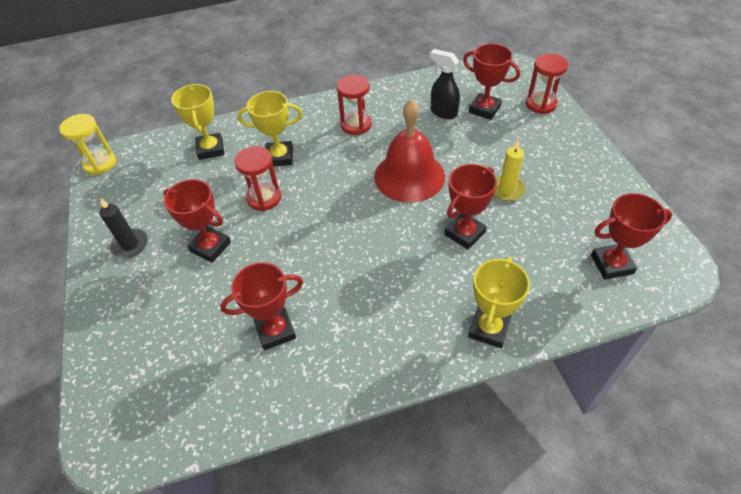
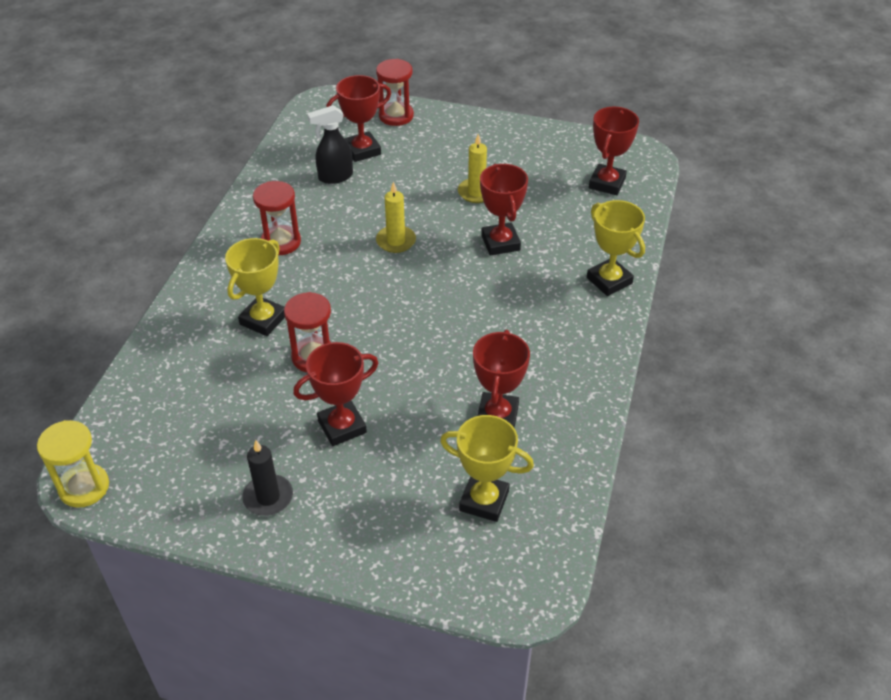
camera: 60 degrees left, 5 degrees down
(210, 149) = (182, 372): yellow trophy -> yellow trophy (484, 501)
(409, 176) = (396, 241): red bell -> yellow candle

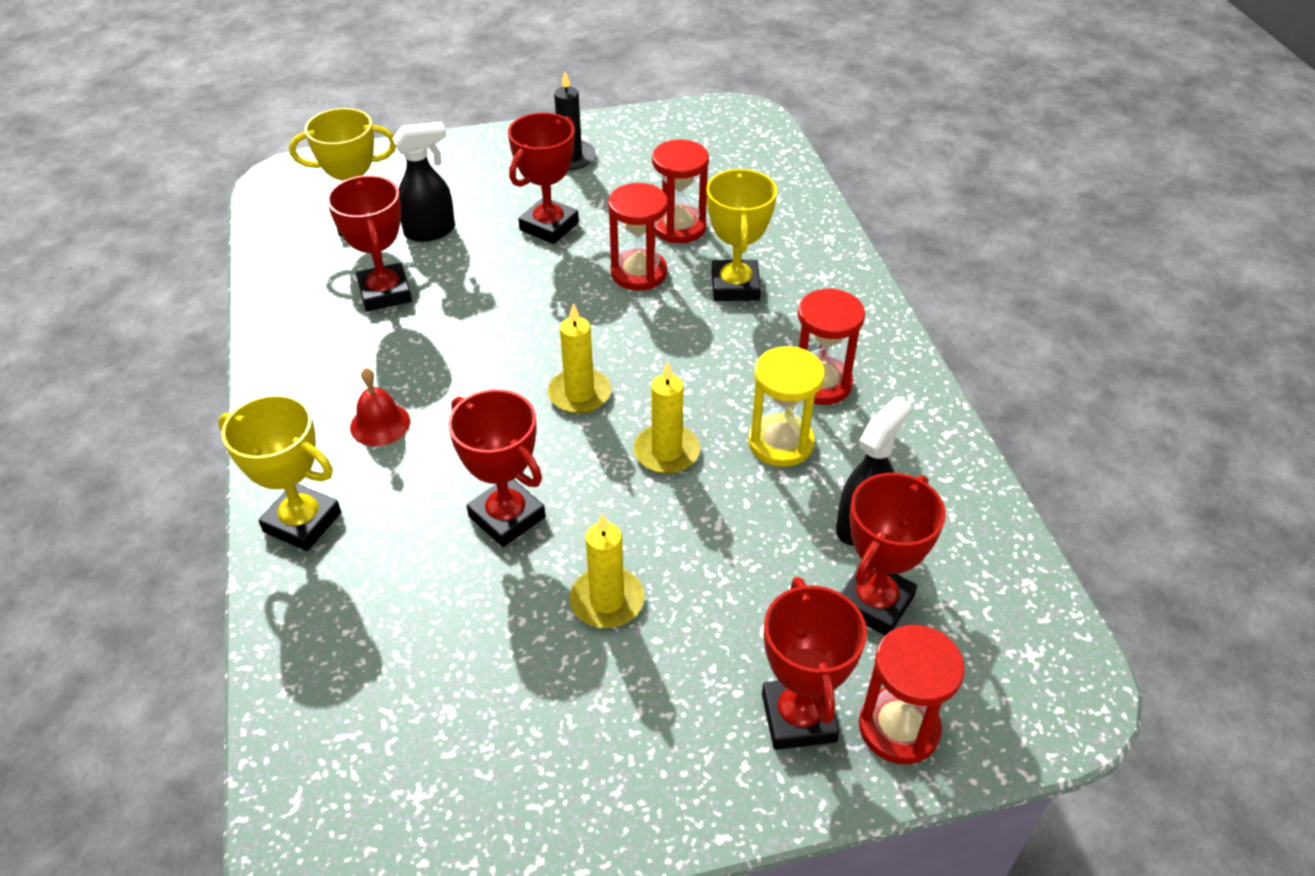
camera: 150 degrees right, 0 degrees up
(84, 487) = (736, 112): yellow hourglass -> yellow hourglass (781, 443)
(252, 383) = (679, 227): none -> red hourglass
(417, 290) = (579, 394): none -> yellow candle
(434, 463) = (431, 231): none -> black spray bottle
(544, 318) = (380, 424): none -> red bell
(607, 183) = (372, 741): red trophy -> red trophy (798, 717)

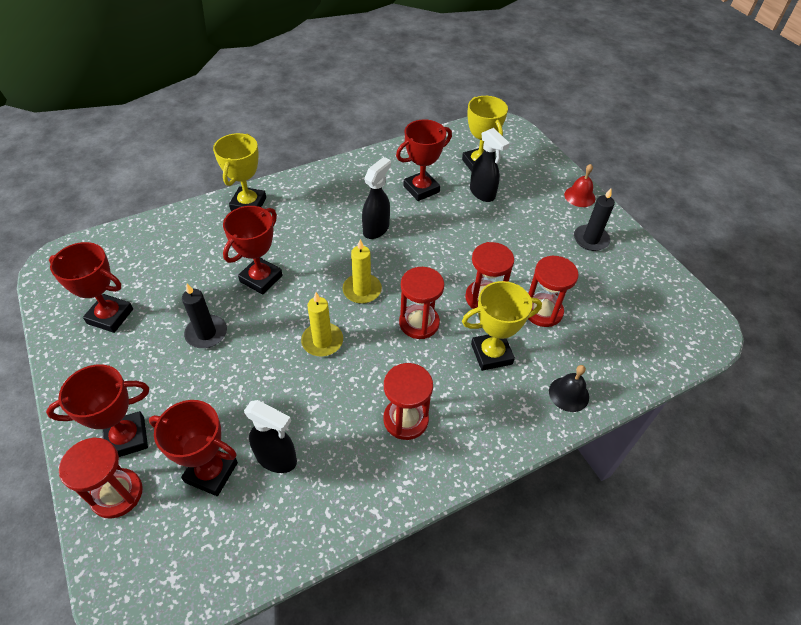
camera: 75 degrees right, 5 degrees up
(380, 424) = (319, 213): red bell -> red bell (579, 196)
(453, 358) = (376, 229): none -> black spray bottle
(549, 226) = (512, 244): red trophy -> red trophy (110, 316)
(607, 600) = (206, 333): yellow candle -> black candle
(663, 343) = (419, 323): none -> red hourglass
(781, 443) = (342, 402): yellow hourglass -> none
(809, 237) = (569, 394): none -> black bell

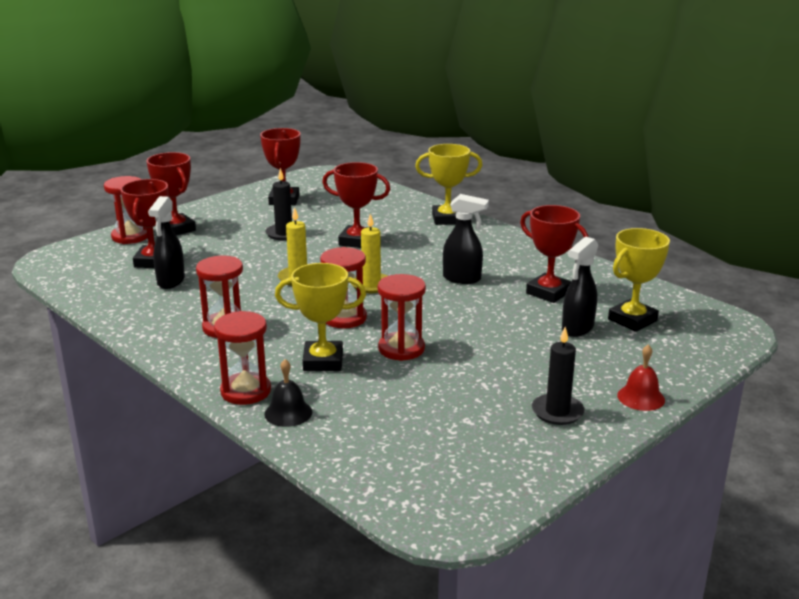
camera: 75 degrees right, 25 degrees down
(491, 354) = (323, 361): yellow trophy -> yellow trophy turned 60 degrees counterclockwise
(543, 311) = (403, 386): red hourglass -> red hourglass (246, 391)

